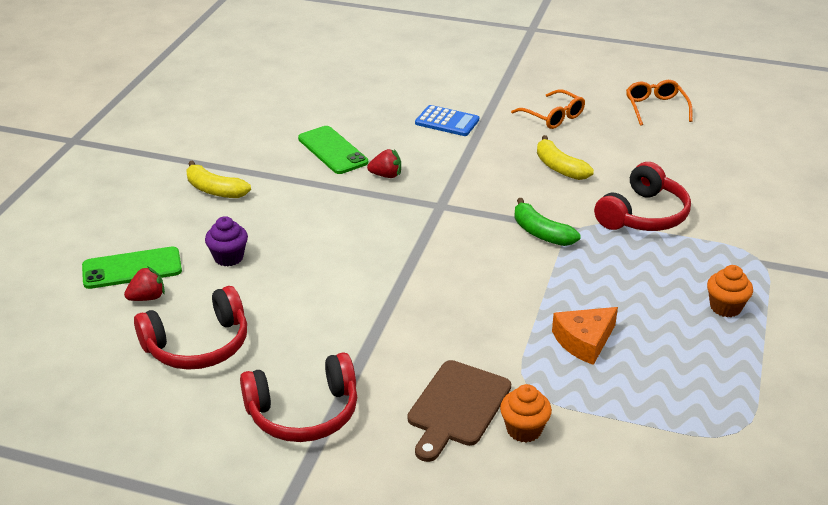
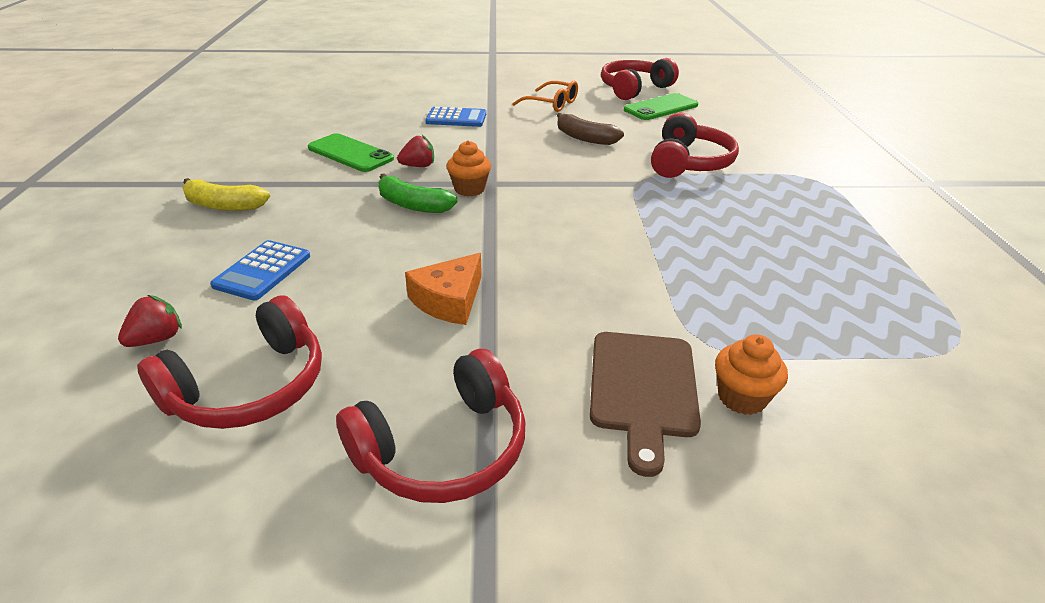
camera: 20 degrees left, 0 degrees up
(132, 268) = (127, 306): green phone -> green phone (660, 107)
(228, 257) = (263, 271): purple cupcake -> blue calculator
(541, 233) = (607, 191): green banana -> green banana (413, 205)
(559, 167) = (585, 138): yellow banana -> brown banana
(584, 341) = (727, 281): orange cheese -> orange cheese (449, 300)
(655, 108) = (634, 89): orange glasses -> red headphones
(725, 307) = (829, 224): orange cupcake -> orange cupcake (469, 189)

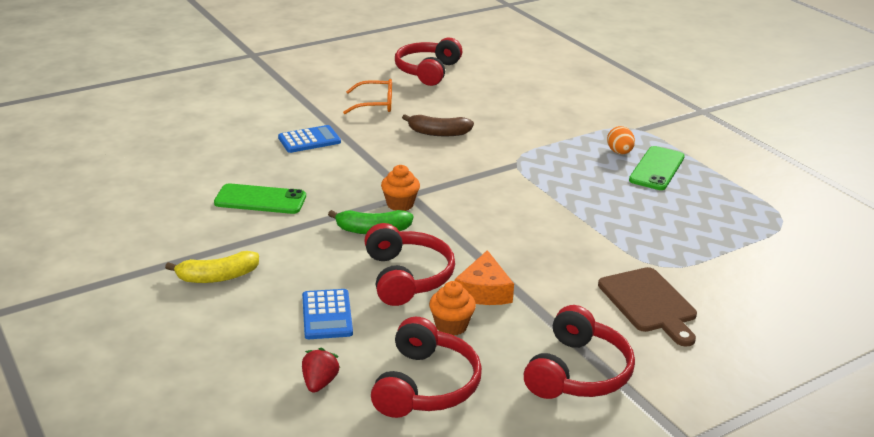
camera: 30 degrees left, 5 degrees down
(418, 166) = (334, 195): red strawberry -> none
(660, 107) = (468, 87): green phone -> green phone (656, 168)
(689, 163) = (536, 136): red headphones -> red headphones (407, 277)
(741, 397) = (702, 289): orange cupcake -> orange cupcake (451, 326)
(775, 200) = (619, 152): none -> orange egg

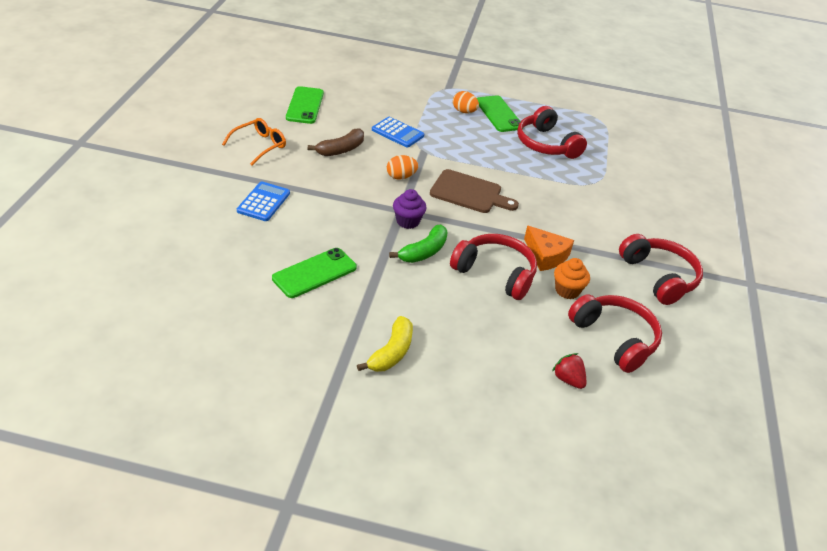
camera: 50 degrees left, 10 degrees up
(327, 315) = (498, 331): blue calculator -> blue calculator (397, 133)
(400, 204) = (407, 221): orange cupcake -> purple cupcake
(427, 71) = (249, 98): red headphones -> red headphones (546, 144)
(456, 172) = (401, 177): none -> orange egg
(465, 92) = (305, 105): none -> green phone
(649, 303) = (624, 211): brown cutting board -> brown cutting board (469, 193)

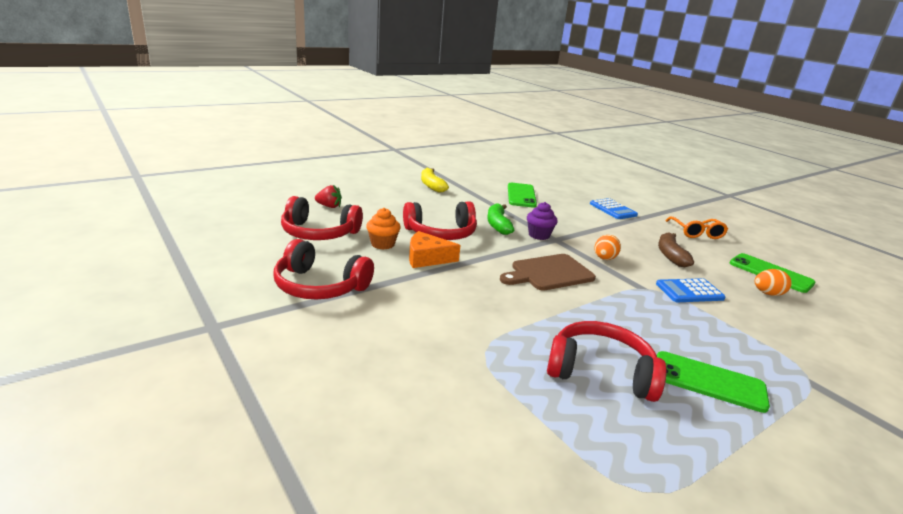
camera: 135 degrees right, 15 degrees down
(464, 111) = (727, 356): orange egg -> orange egg (767, 294)

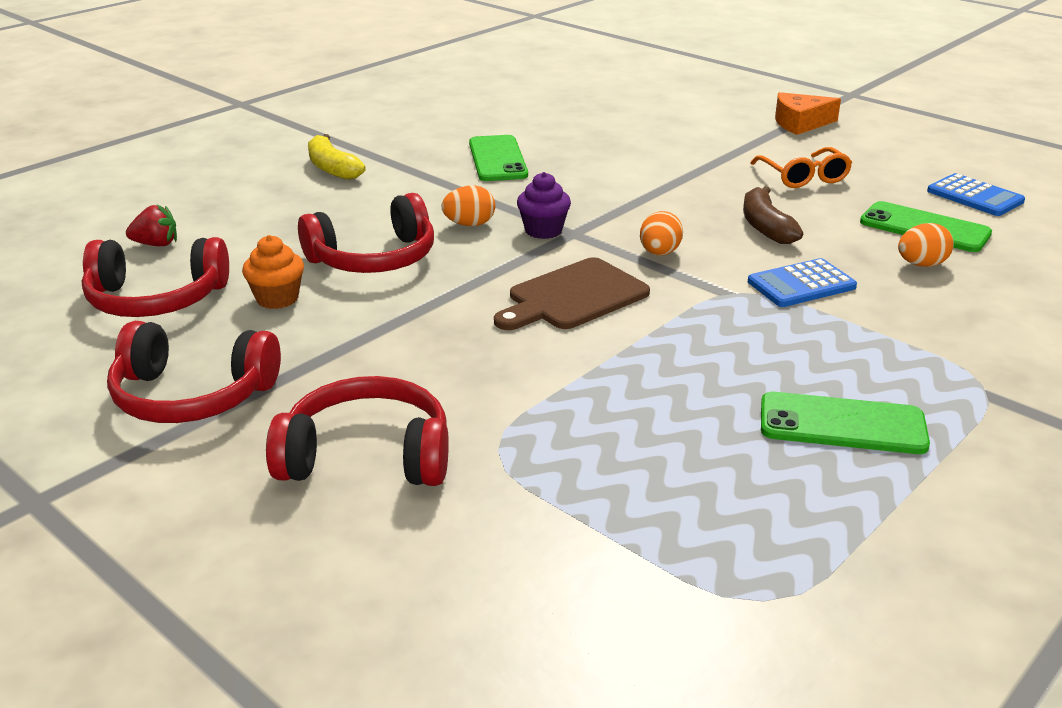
camera: 10 degrees left, 5 degrees up
(427, 258) = (362, 309): orange cheese -> orange cheese (800, 123)
(498, 225) = (469, 224): green banana -> orange egg
(600, 371) = (681, 443): red headphones -> red headphones (367, 456)
(613, 209) = (660, 158): blue calculator -> blue calculator (975, 196)

